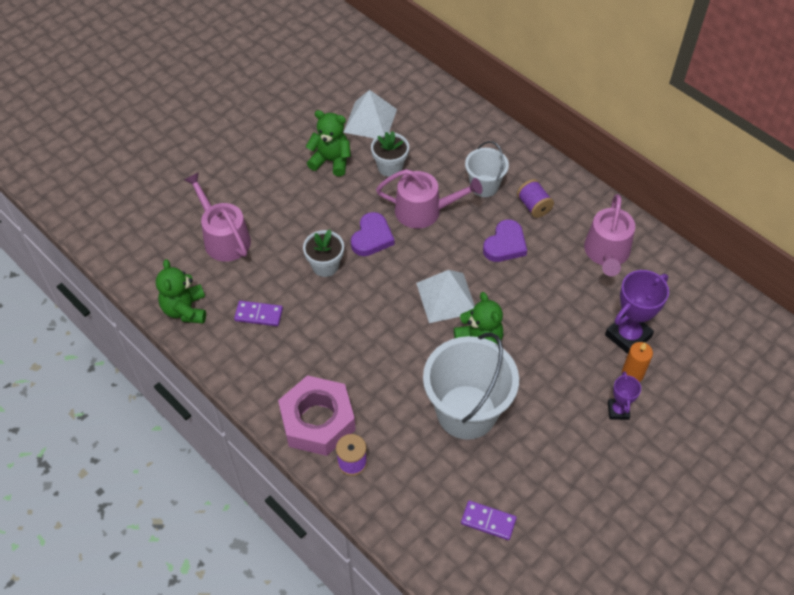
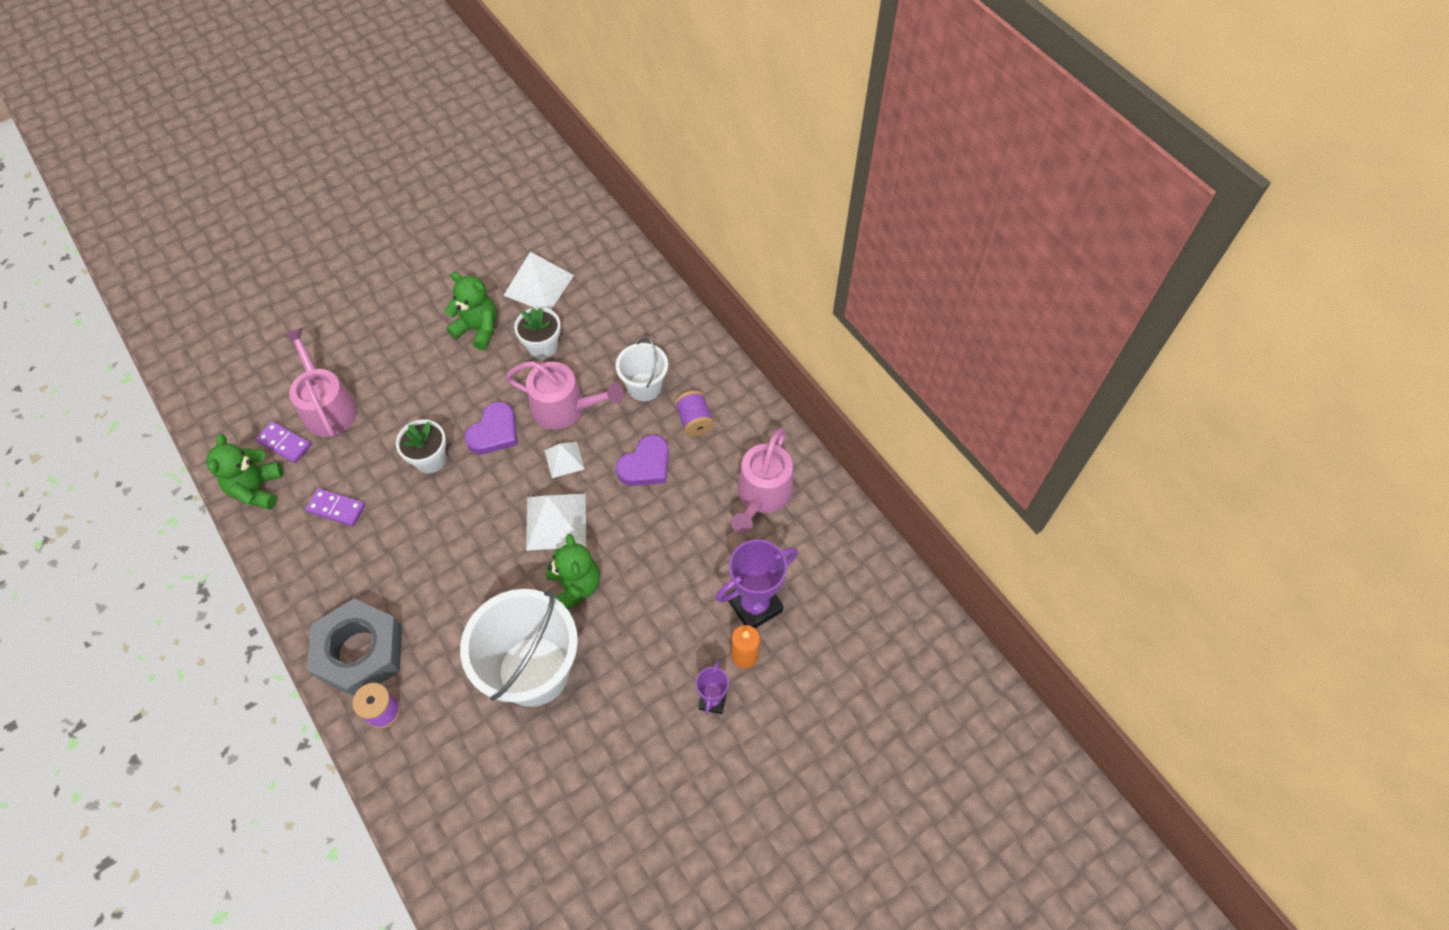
camera: 10 degrees right, 5 degrees up
(318, 421) = (360, 652): pink nut -> grey nut
(437, 250) = (564, 459): none -> white pyramid
(488, 521) = (515, 814): purple domino -> purple domino (284, 443)

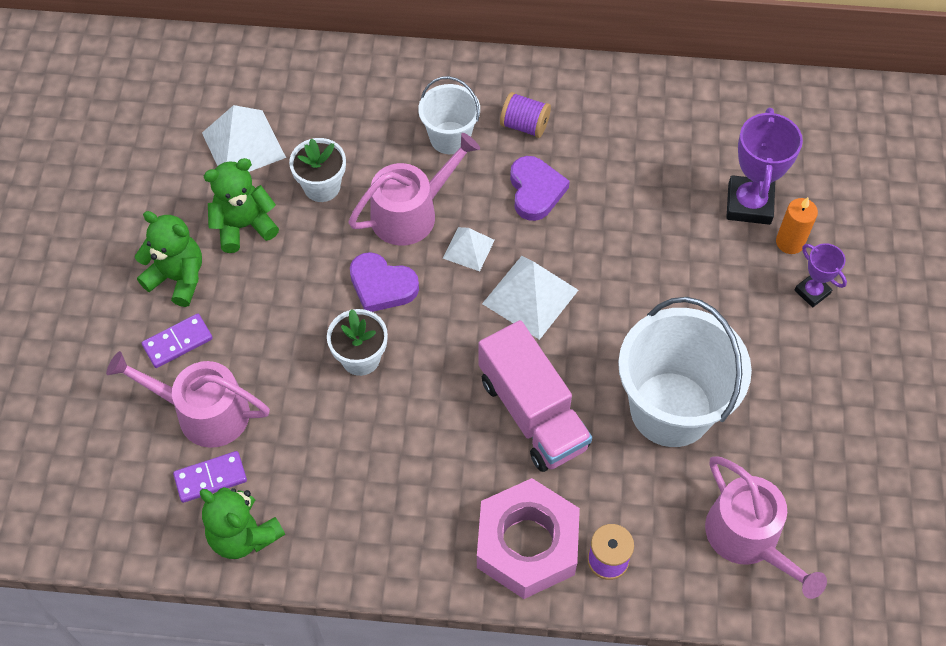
camera: 50 degrees left, 0 degrees up
(336, 508) = (339, 473): purple domino -> purple domino (177, 342)
(360, 652) = (527, 544): grey nut -> pink nut
(464, 586) = (532, 413): none -> pink truck
(494, 432) = (382, 286): purple heart -> purple heart turned 135 degrees clockwise
(575, 587) = (613, 324): green teddy bear -> green teddy bear (178, 278)
(762, 495) = (647, 127): pink watering can -> pink watering can (748, 538)

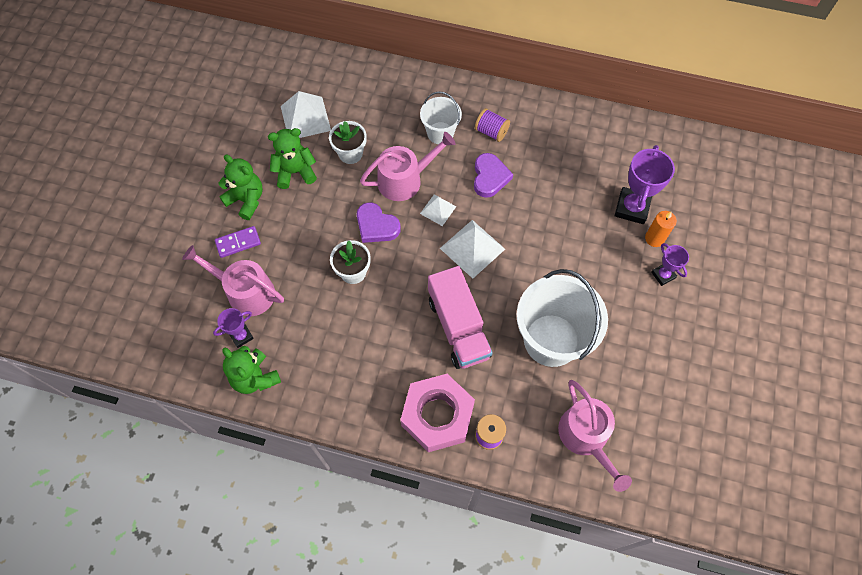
camera: 10 degrees right, 5 degrees up
(210, 478) = (241, 336): purple domino -> purple trophy

